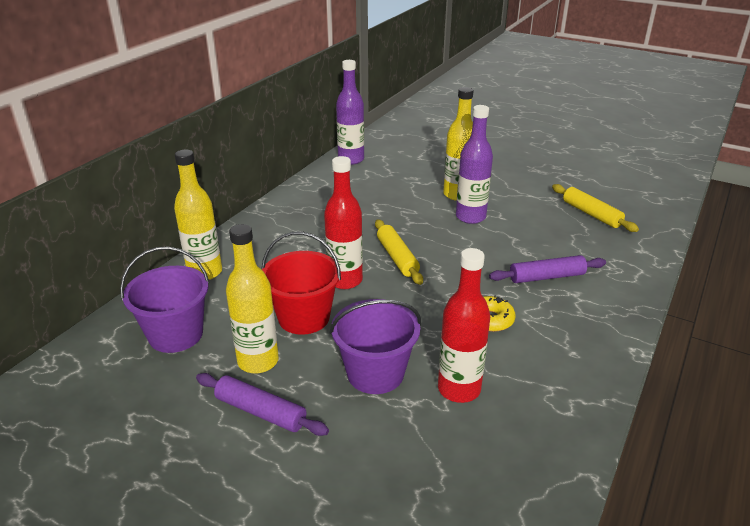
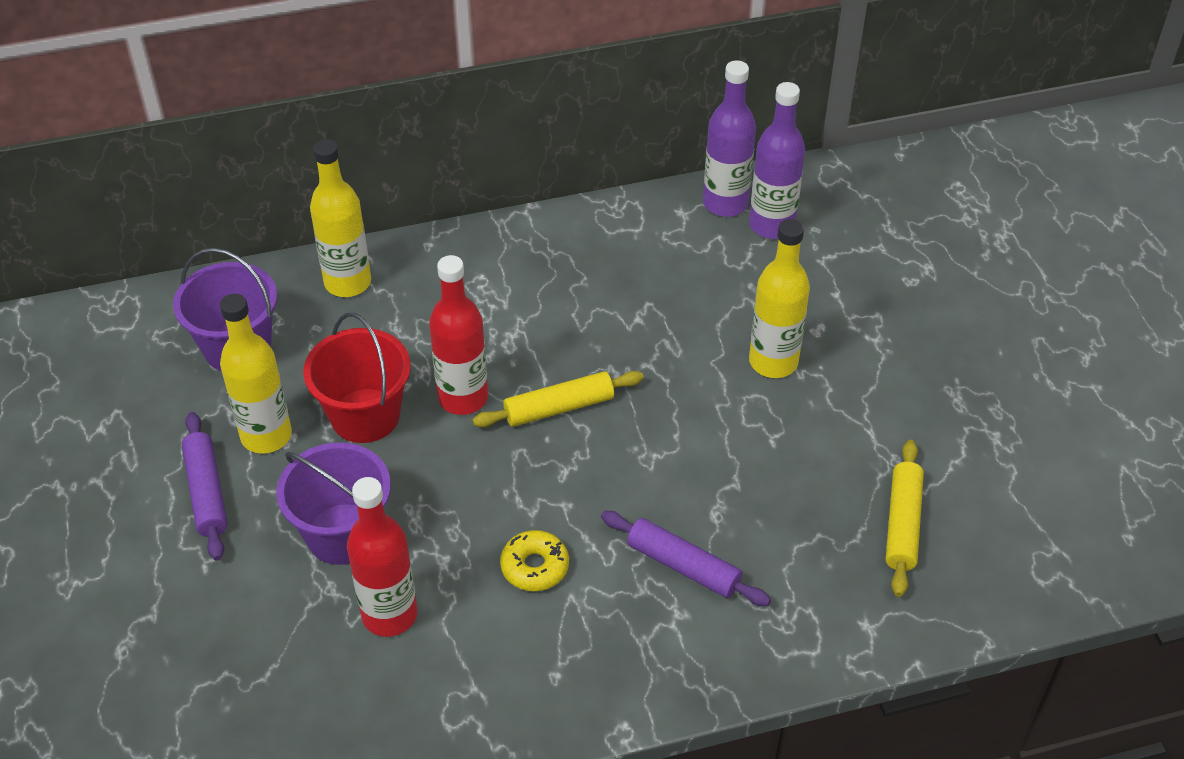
camera: 45 degrees right, 15 degrees up
(397, 257) = (559, 408): yellow rolling pin -> yellow rolling pin turned 45 degrees clockwise
(470, 217) = (733, 411): purple bottle -> purple bottle (771, 225)

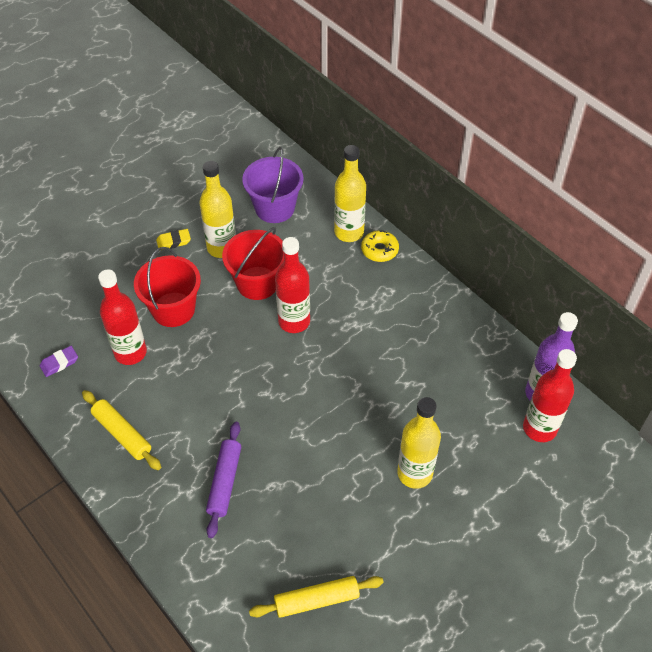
camera: 65 degrees right, 5 degrees up
(207, 492) = (173, 241): purple rolling pin -> yellow eraser
(343, 534) = (173, 309): purple bucket -> red bucket
(347, 720) = (59, 363): none -> purple eraser
(535, 567) = (191, 406): yellow donut -> yellow donut (379, 250)
(559, 408) = (312, 371): yellow rolling pin -> yellow rolling pin (122, 434)
(771, 225) = (539, 428): purple bottle -> red bottle

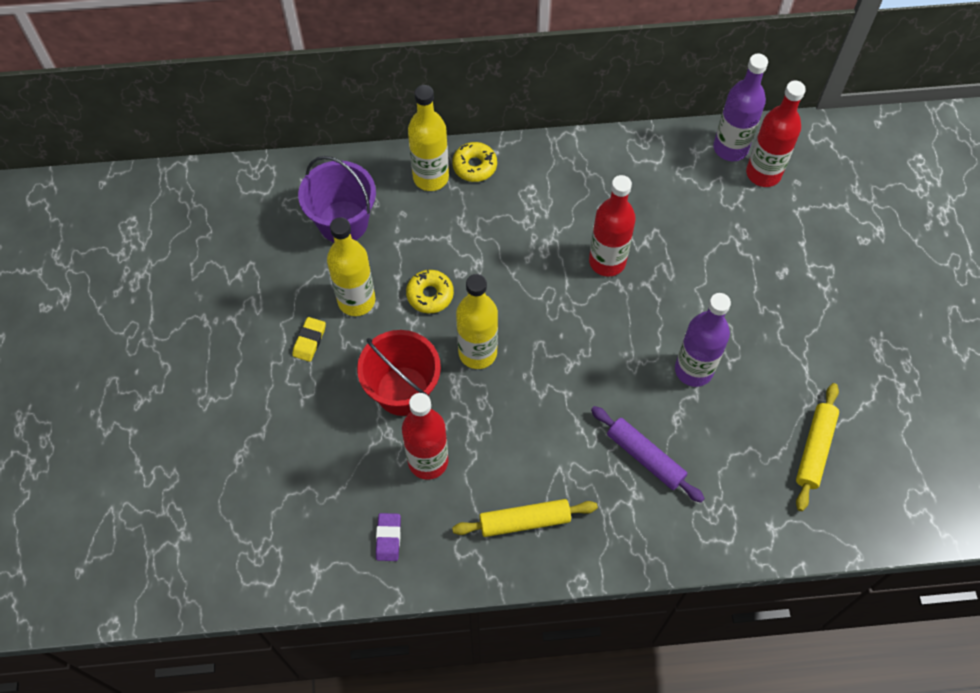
camera: 55 degrees left, 10 degrees up
(257, 283) = (430, 295): red bucket -> yellow donut
(294, 321) = (504, 291): red bottle -> red bottle (607, 261)
(322, 474) = (693, 370): none -> purple bottle
(414, 473) = (742, 296): yellow bottle -> yellow bottle (477, 352)

